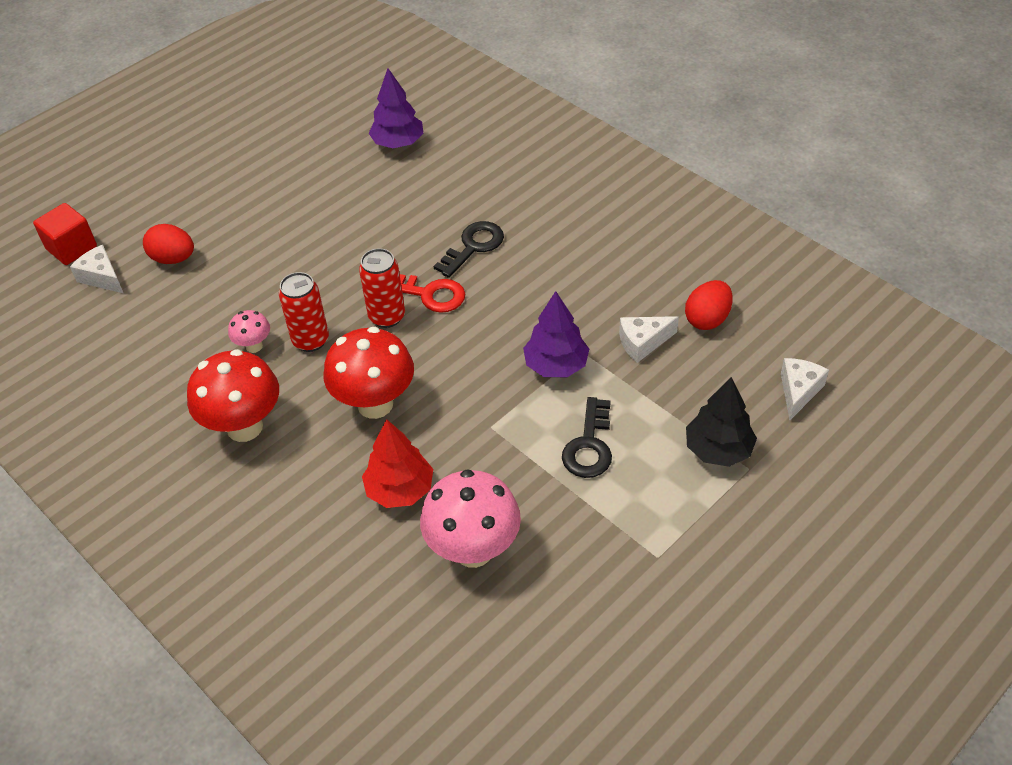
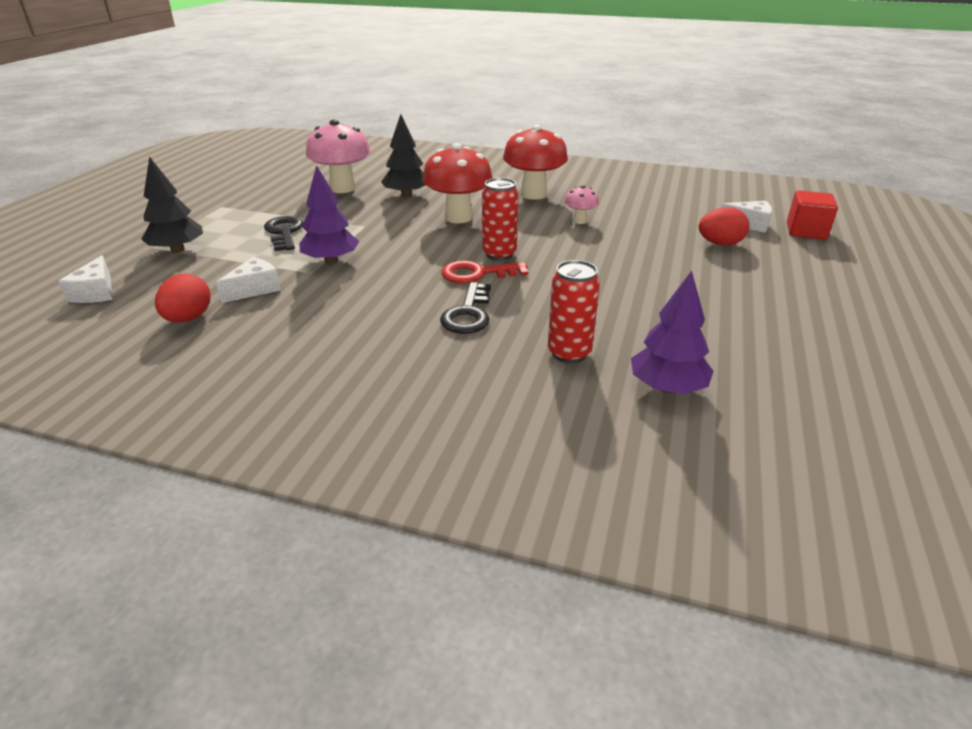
camera: 150 degrees right, 15 degrees down
(310, 340) = (543, 231): red can -> red can (569, 353)
(400, 490) = (406, 195): red tree -> black tree

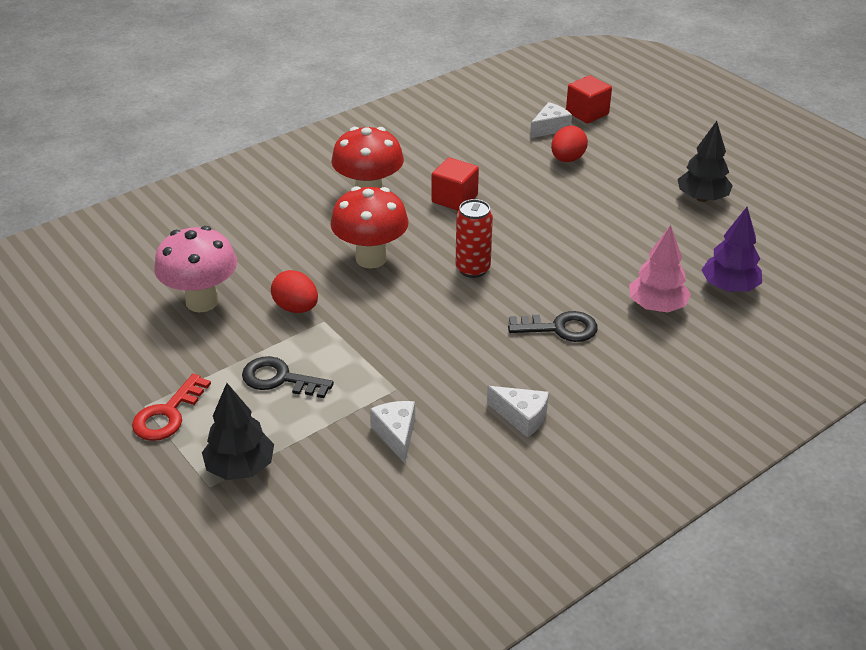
camera: 55 degrees left, 5 degrees up
(96, 292) = (291, 549): white cheese -> white cheese (521, 417)
(188, 318) = (417, 492): red egg -> red egg (296, 308)
(331, 261) = (383, 369): purple tree -> none
(406, 195) = (277, 268): black tree -> black tree (702, 198)
(468, 314) = (559, 328): black key -> black key turned 45 degrees counterclockwise
(477, 274) = (497, 296): red key -> red key (168, 414)
(569, 353) = (656, 306): red can -> pink tree
(579, 221) = (454, 199): pink mushroom -> red cube

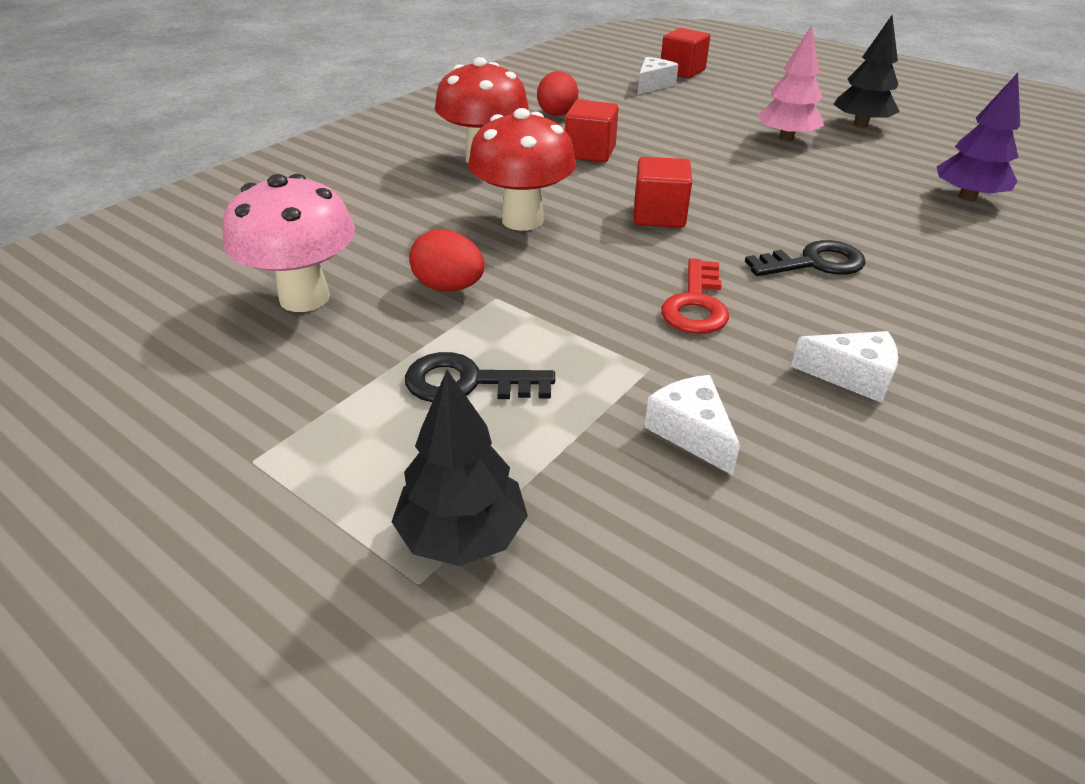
camera: 15 degrees left, 0 degrees up
(168, 414) = (299, 467): red key -> red key (696, 304)
(472, 269) = (659, 215): red can -> red cube
(567, 159) = (691, 107): red egg -> red egg (556, 115)
(656, 306) = (907, 225): pink tree -> pink tree (786, 138)

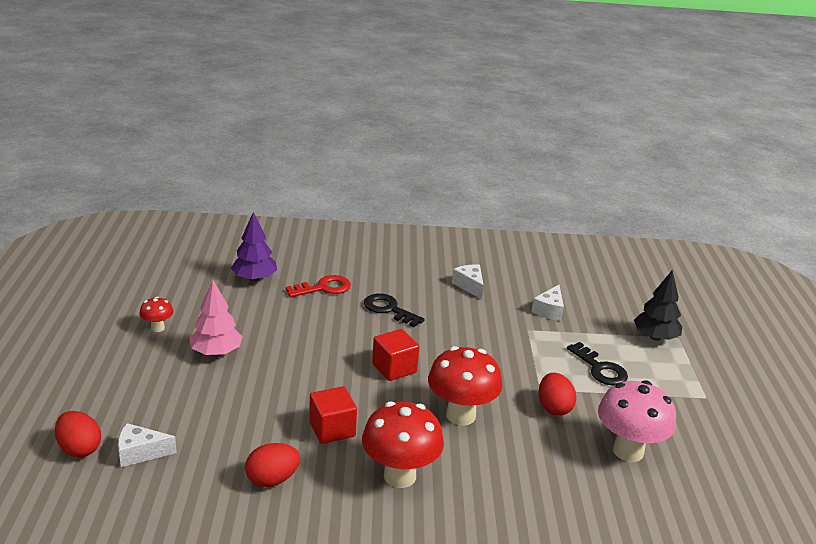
camera: 130 degrees left, 10 degrees down
(682, 71) = (79, 449): red cube -> red egg
(696, 304) = (468, 331): red key -> red key (323, 288)
(860, 124) = (157, 328): black tree -> red mushroom

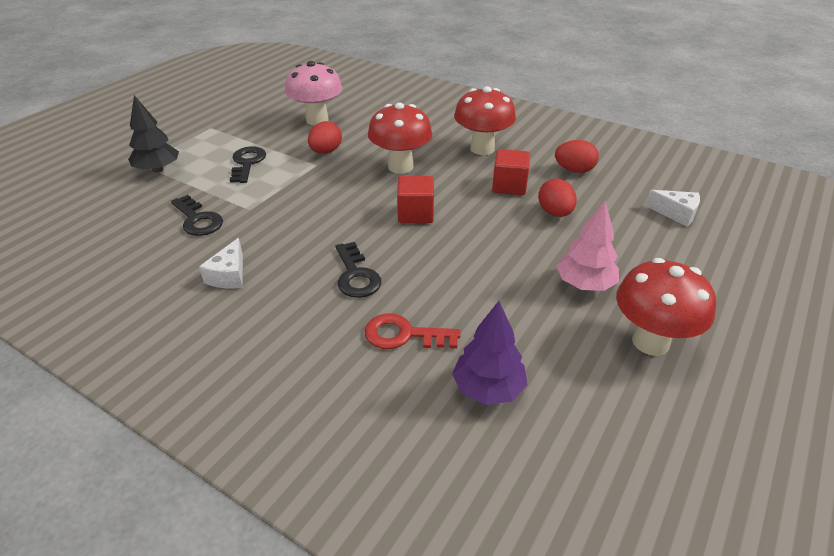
camera: 145 degrees left, 10 degrees up
(79, 449) = (731, 231): red egg -> red egg (555, 213)
(157, 328) = (650, 342): red mushroom -> red mushroom, size x2.03
(549, 310) = (198, 220): white cheese -> black key

